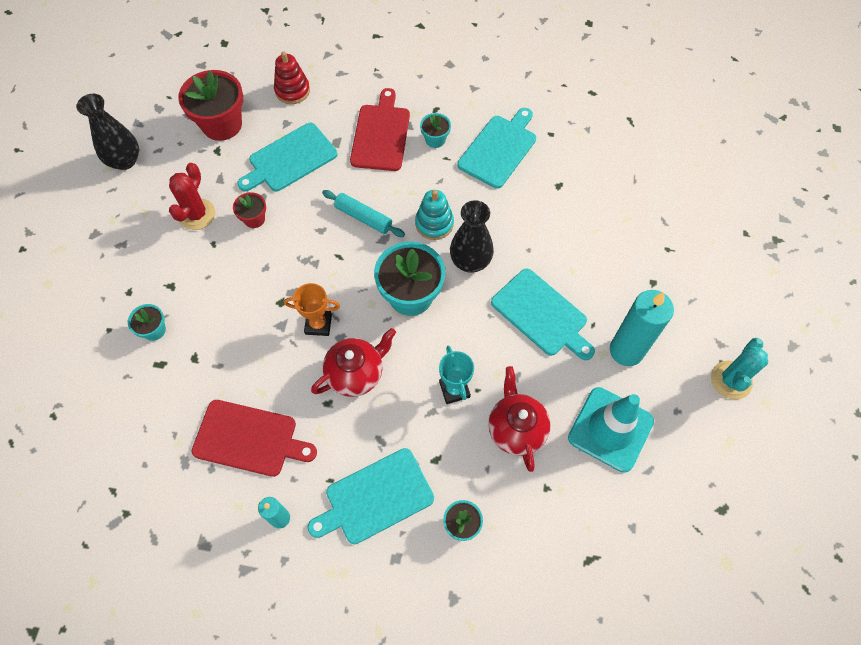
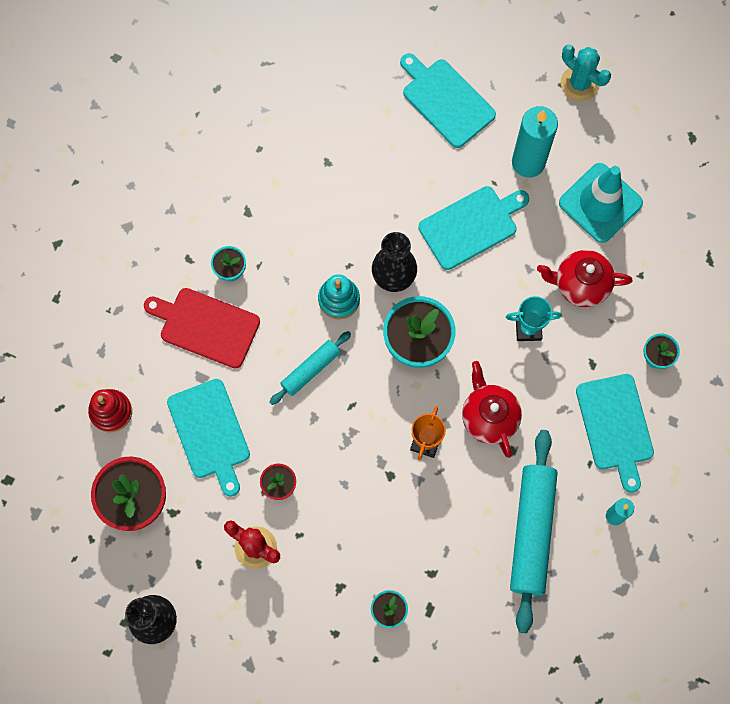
camera: 75 degrees left, 10 degrees up
(249, 439) = (531, 532): red cutting board -> turquoise rolling pin
(499, 149) = (263, 208): turquoise cutting board -> turquoise cutting board (446, 100)

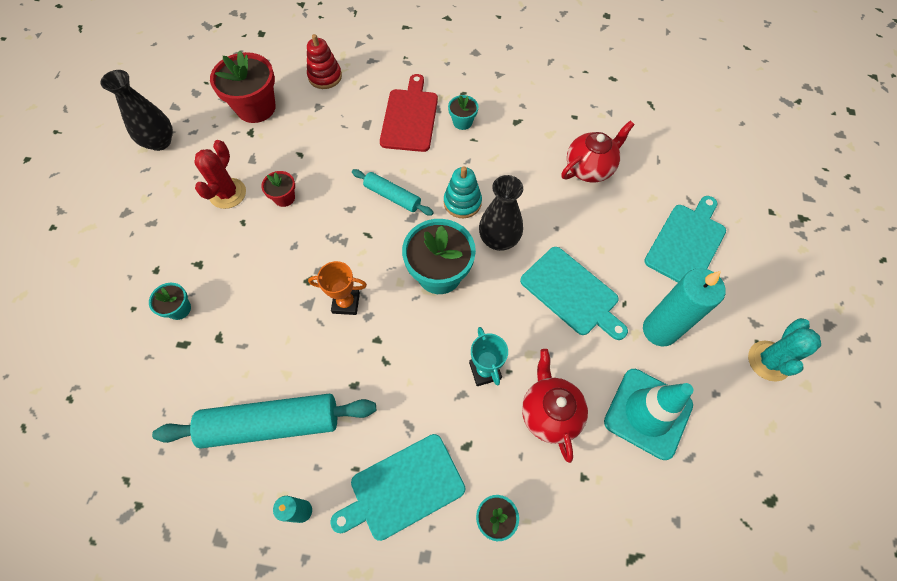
camera: 75 degrees right, 10 degrees down
(210, 432) = (321, 140): turquoise cutting board -> none
(489, 417) = (383, 354): red teapot -> red teapot (589, 168)

